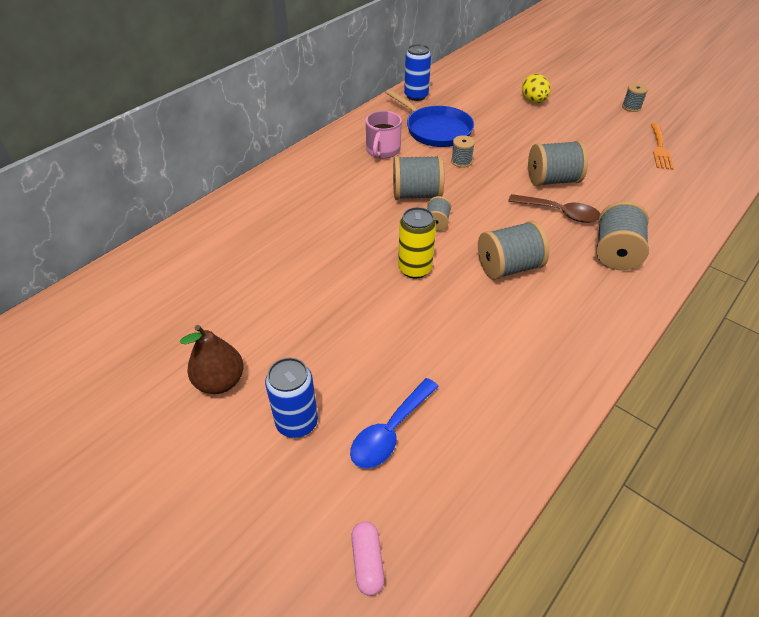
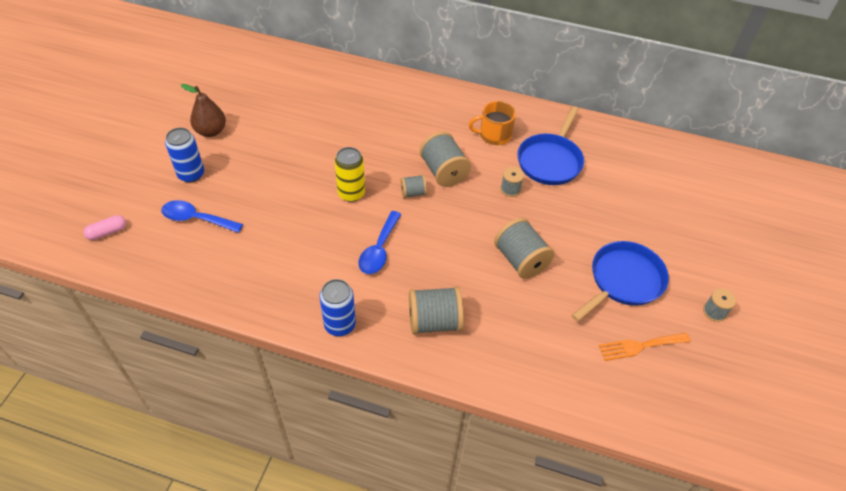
camera: 65 degrees right, 5 degrees up
(383, 150) = (494, 135): pink mug -> orange mug
(416, 96) = (600, 133): blue can -> blue can (340, 325)
(508, 267) = (379, 249): grey spool -> blue spoon
(533, 101) = (659, 223): yellow egg -> none
(559, 213) = (472, 273): brown spoon -> none
(591, 136) = (623, 281): none -> blue pan

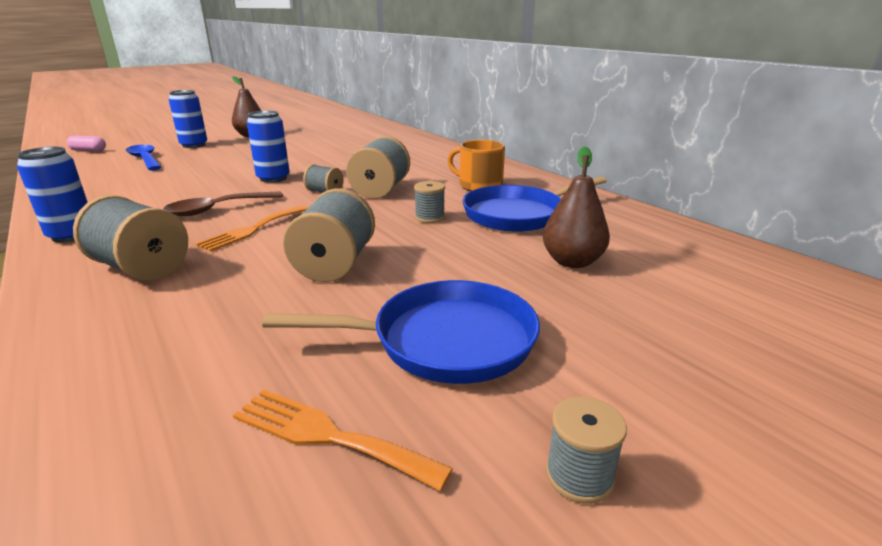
camera: 40 degrees right, 25 degrees down
(351, 193) = (273, 178): yellow can -> blue can
(379, 249) = (218, 209): blue spoon -> brown spoon
(434, 257) = (252, 229): none -> orange fork
(616, 195) = (572, 262): none -> brown pear

